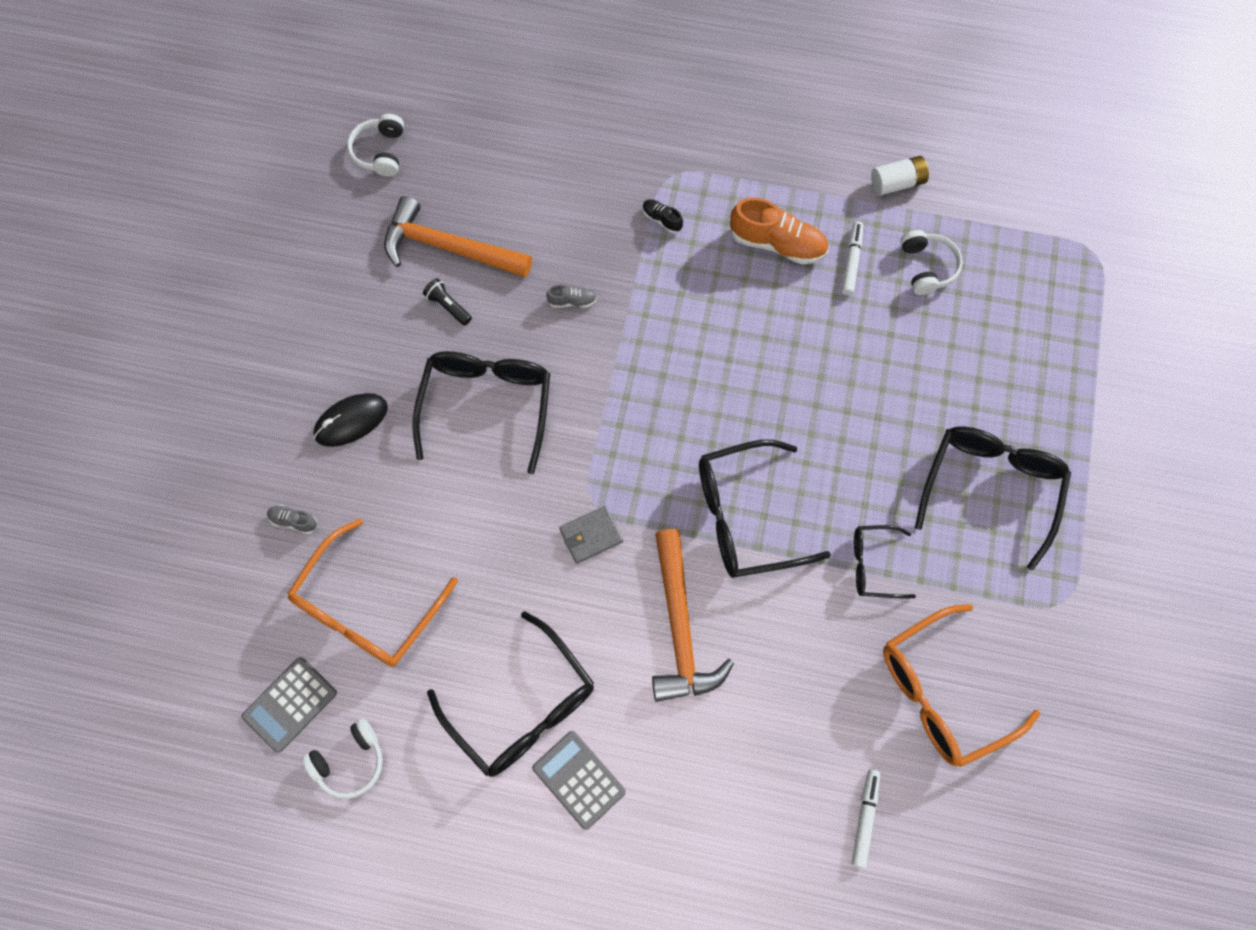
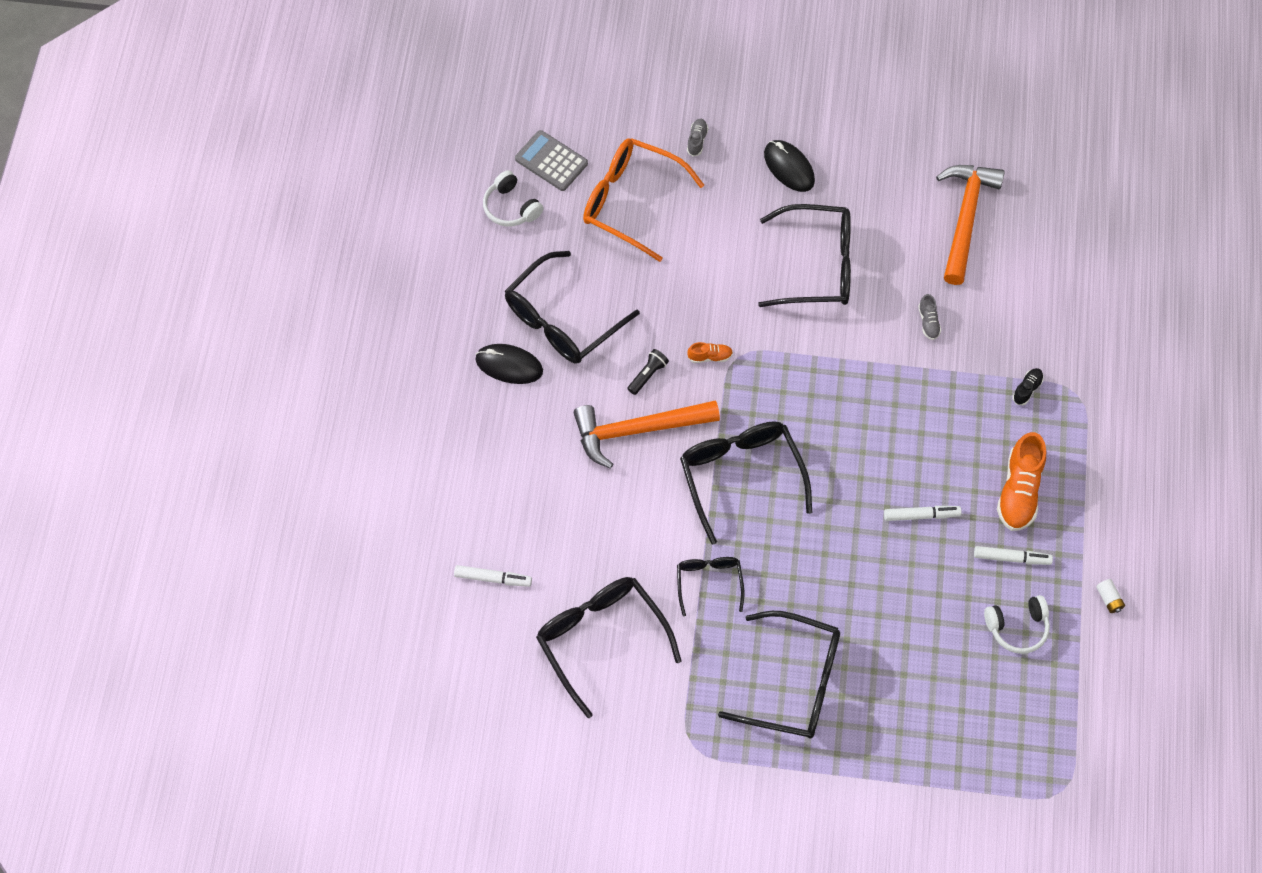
camera: 85 degrees right, 5 degrees down
(380, 152) = (1054, 152): white headphones -> none
(448, 306) = (907, 225): black flashlight -> black flashlight (648, 375)
(578, 780) = (509, 365): grey calculator -> black mouse
(591, 536) = (710, 356): grey wallet -> orange shoe
(801, 339) = (921, 515): none -> white marker
(897, 183) = (1109, 599): white battery -> white battery, size x0.61
(943, 692) = (601, 640): orange glasses -> black glasses

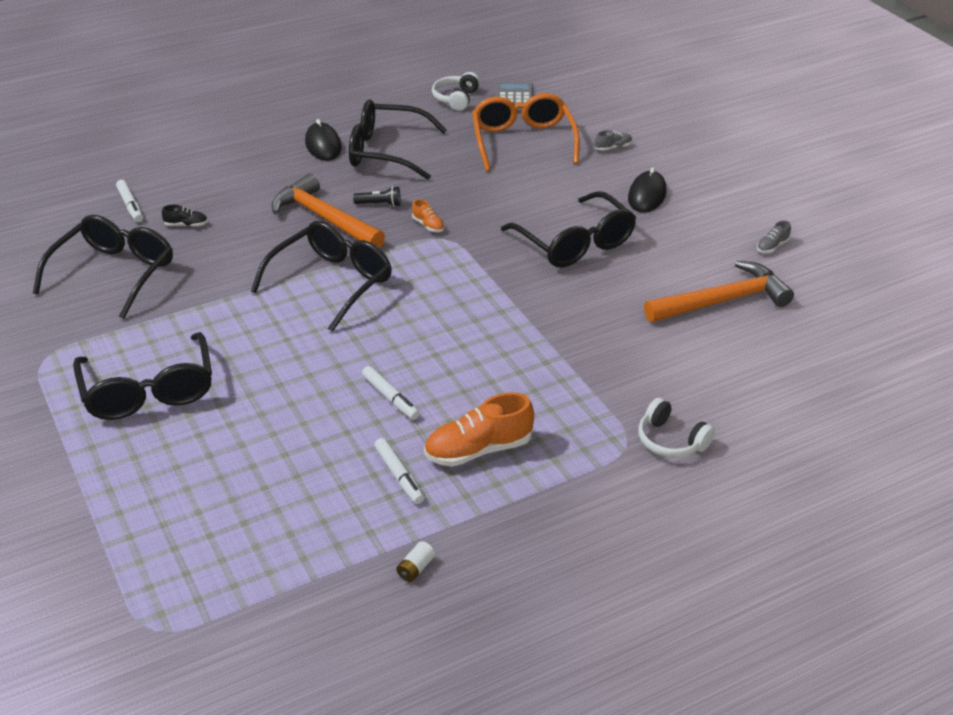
camera: 55 degrees right, 25 degrees down
(709, 583) = (213, 306): black glasses -> none
(928, 322) = (593, 322): grey shoe -> grey shoe (772, 246)
(1017, 627) = (324, 512): white headphones -> white headphones (671, 441)
(1027, 389) = (594, 409): black shoe -> black shoe (186, 225)

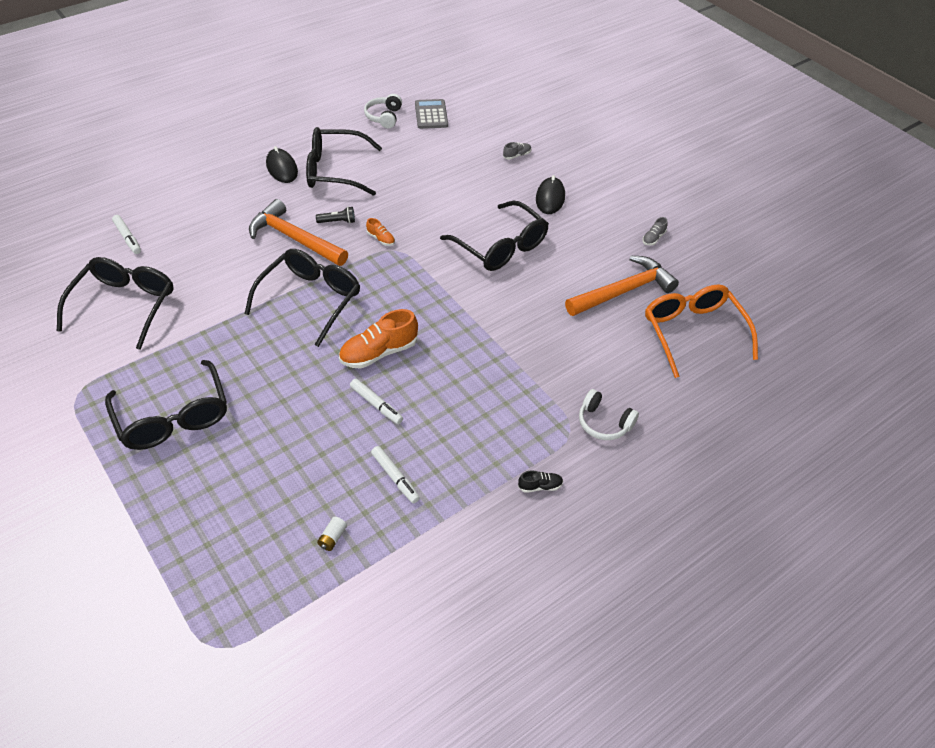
camera: 10 degrees left, 10 degrees up
(186, 225) = (179, 253): black shoe -> black shoe (540, 486)
(416, 568) = (422, 563): white battery -> white battery (332, 538)
(478, 450) = (455, 447): orange shoe -> orange shoe (379, 353)
(523, 142) = (444, 154): orange glasses -> orange glasses (693, 333)

